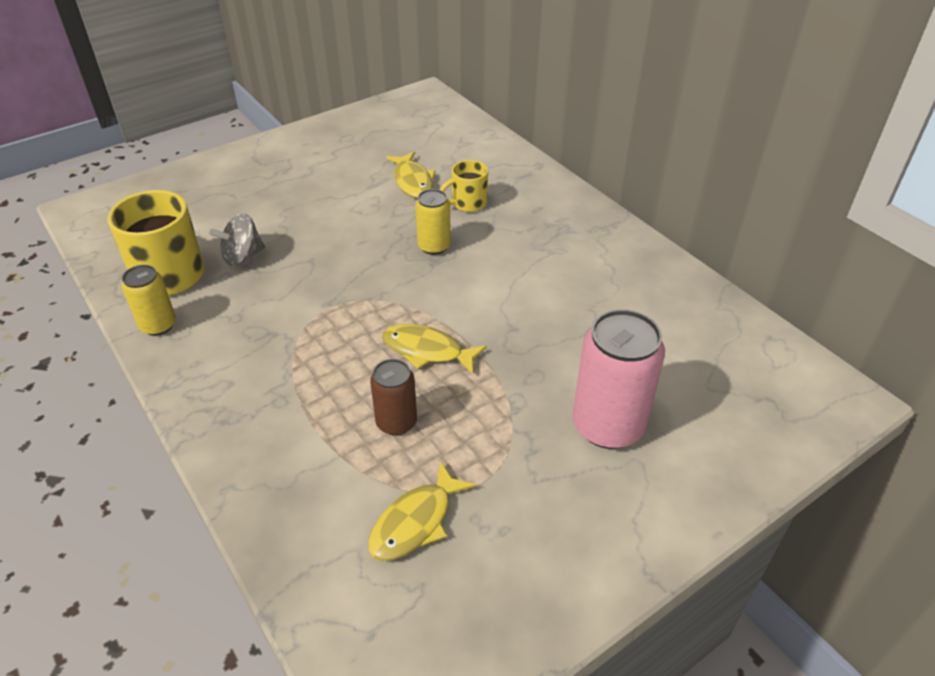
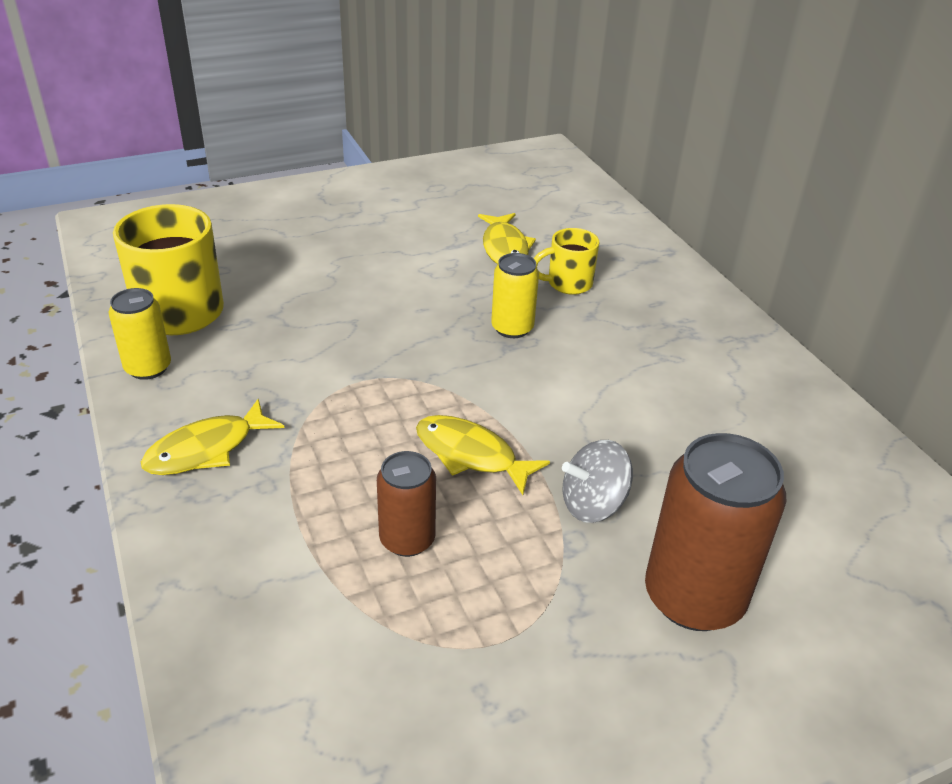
camera: 10 degrees right, 5 degrees down
(242, 256) = (273, 304): grey spinning top -> grey spinning top (593, 504)
(415, 522) = (397, 678): yellow fish -> yellow fish (206, 449)
(608, 425) = (694, 597): pink can -> brown can

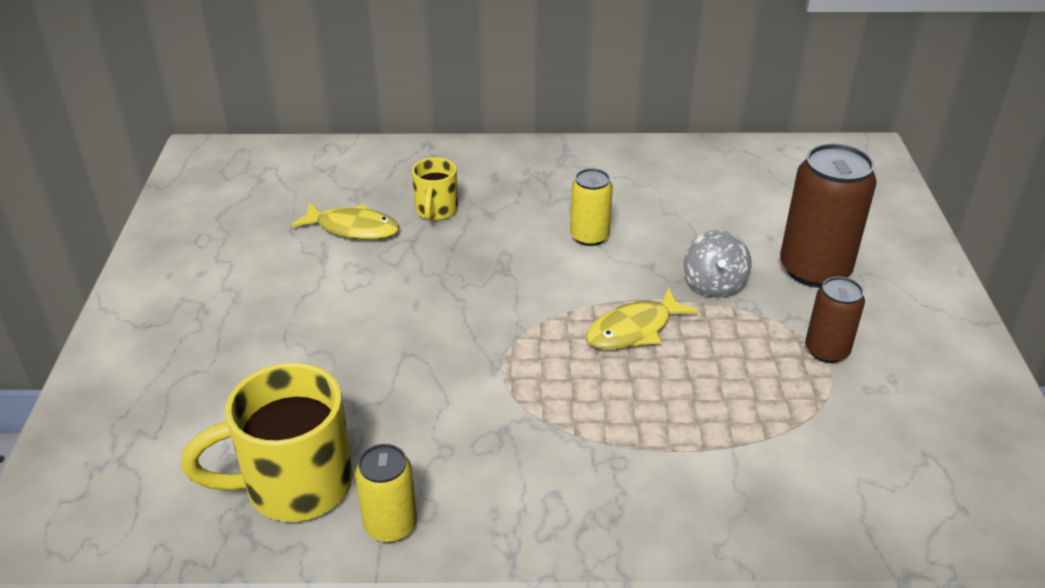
camera: 65 degrees left, 0 degrees up
(206, 449) = (550, 496): yellow fish -> none
(407, 539) = (716, 389): brown can -> brown can (826, 350)
(512, 328) = (480, 260): yellow can -> yellow can (589, 236)

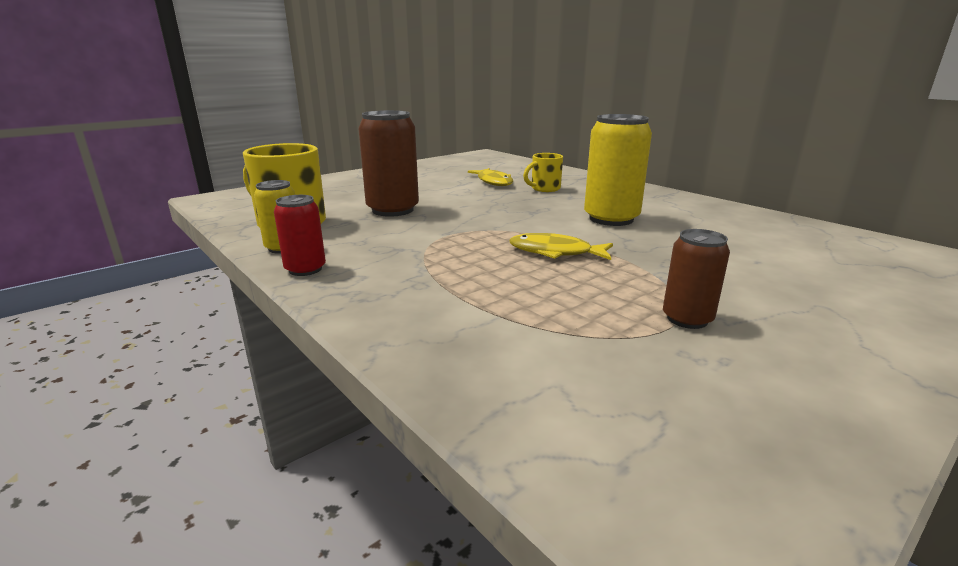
camera: 50 degrees right, 15 degrees down
(487, 531) = (305, 269): none -> red can
(589, 236) = (611, 219): yellow can -> yellow can, size x1.75
(714, 284) = (657, 260): grey spinning top -> none
(814, 270) = (768, 286): brown can -> brown can (393, 210)

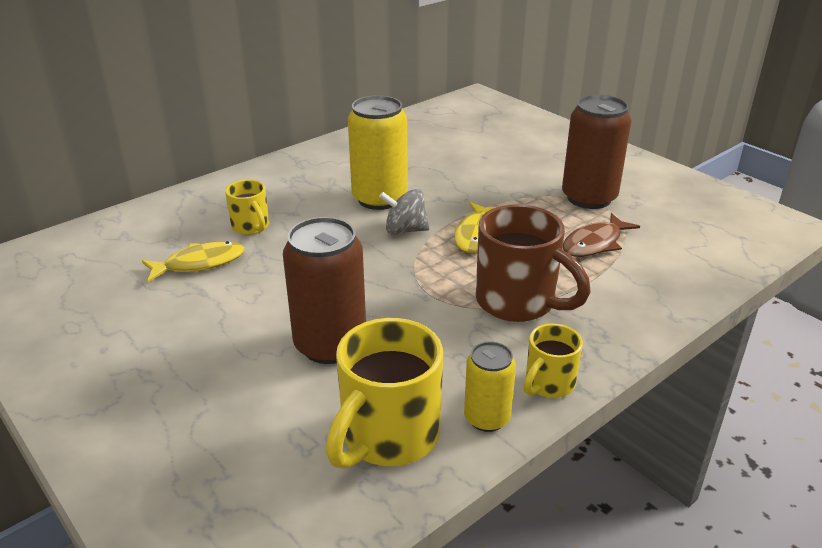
camera: 90 degrees left, 10 degrees up
(305, 269) = (548, 384): red can -> yellow mug
(430, 264) = (518, 302): none -> brown mug
(554, 311) = (595, 243): none -> brown fish
(555, 227) = (405, 230): none -> grey spinning top
(687, 319) = (589, 198): brown can -> brown can, size x1.75

